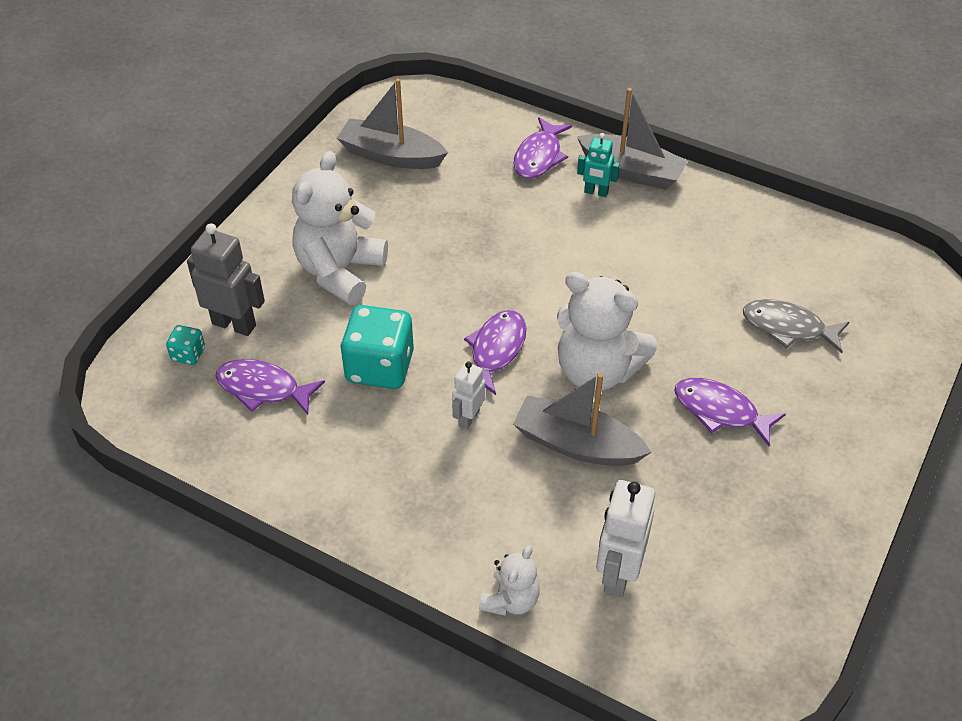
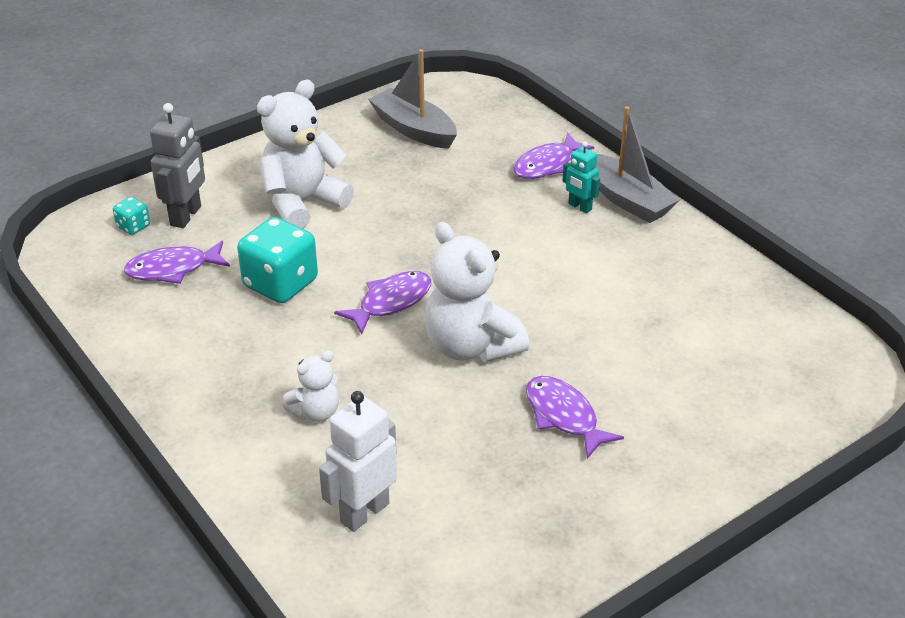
camera: 25 degrees right, 10 degrees down
(234, 324) = (186, 216): grey robot -> grey robot turned 60 degrees clockwise
(263, 388) = (172, 269): purple fish -> purple fish turned 60 degrees counterclockwise
(468, 418) = (326, 346): white robot -> none
(510, 600) = (253, 497): white teddy bear -> white teddy bear (316, 412)
(576, 444) = (407, 398): grey boat -> none
(788, 328) = (686, 370): grey fish -> none

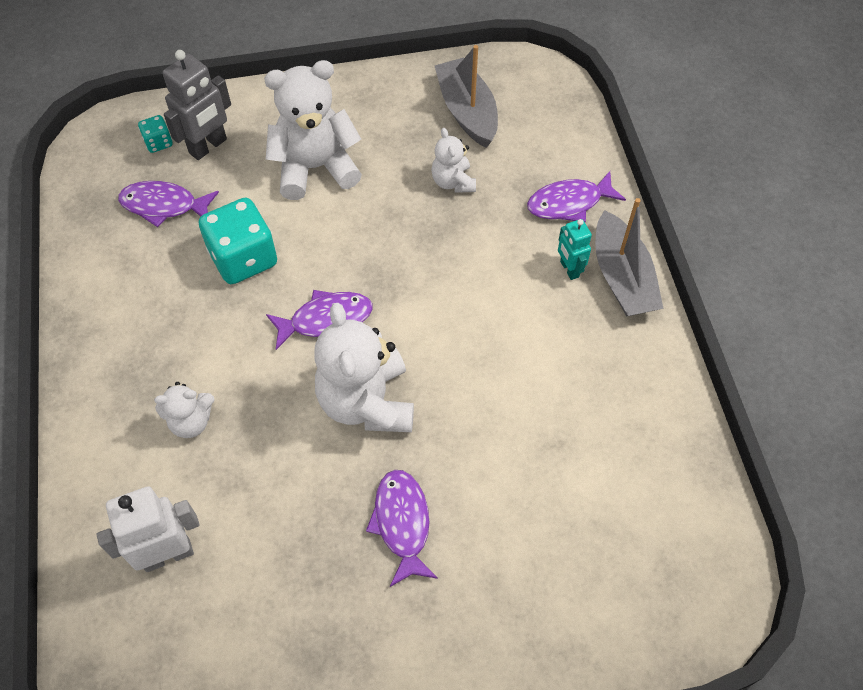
camera: 25 degrees right, 20 degrees up
(436, 178) = (453, 182): none -> white teddy bear

